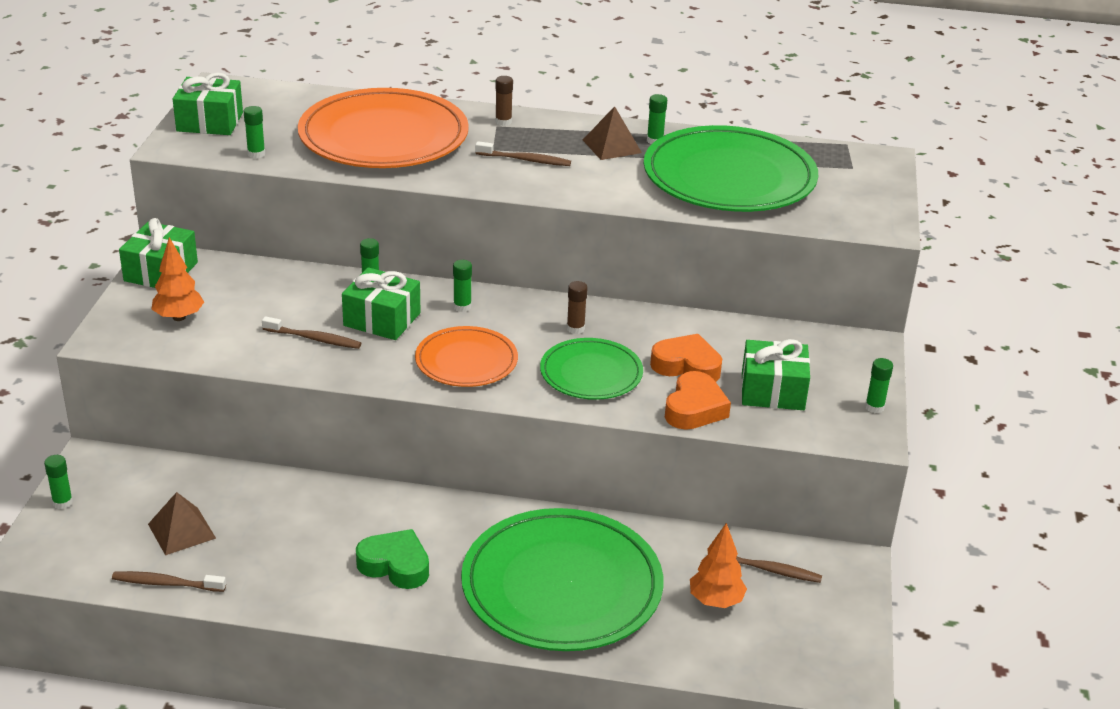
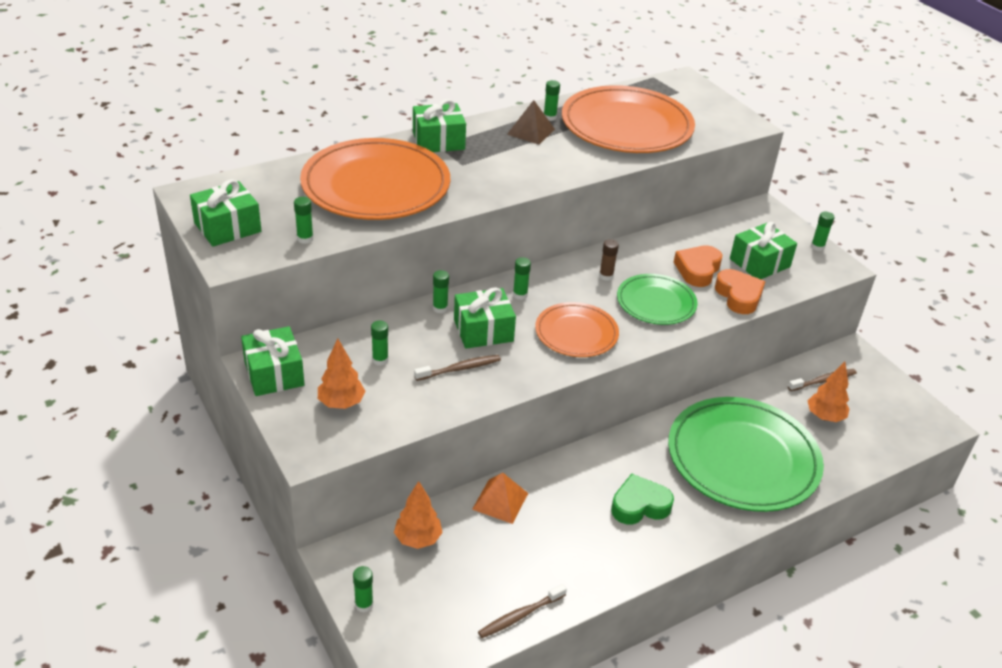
camera: 40 degrees left, 5 degrees up
(168, 481) = (418, 539): none -> orange tree
(182, 531) = (478, 570): brown pyramid -> none
(258, 301) = (380, 360): none -> green glue stick
(275, 492) = (500, 501): none -> orange pyramid
(503, 122) = (438, 141): brown glue stick -> green gift
(525, 160) = (494, 164): brown toothbrush -> none
(687, 366) = (697, 270): orange heart -> orange heart turned 45 degrees counterclockwise
(729, 177) = (626, 126): green plate -> orange plate

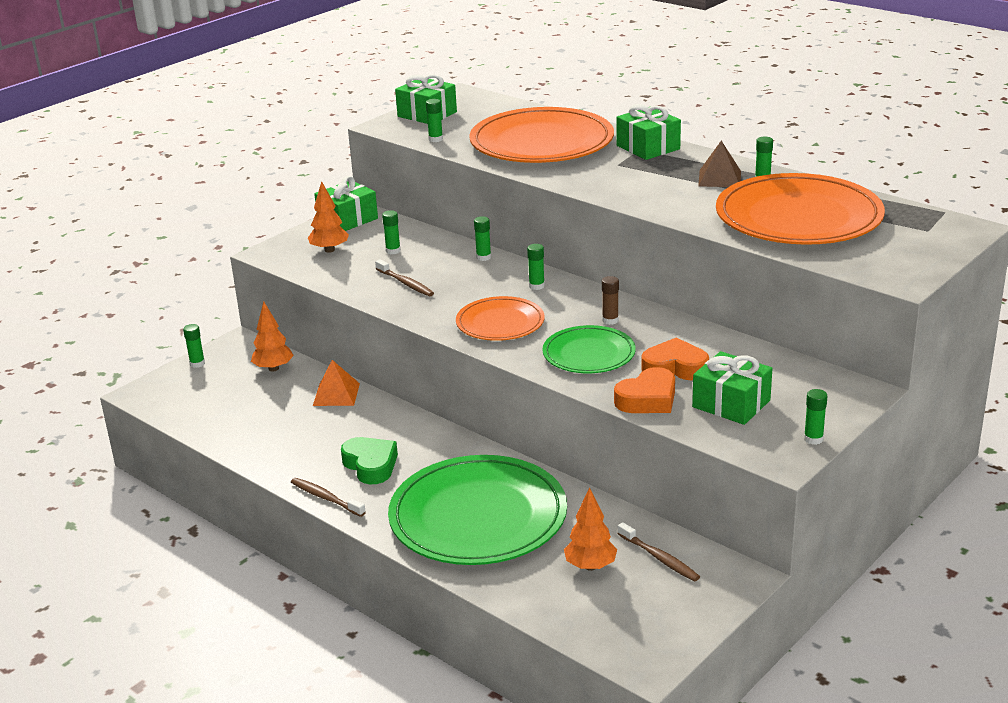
camera: 75 degrees right, 10 degrees down
(483, 330) = (467, 281): green gift -> none
(520, 616) = (211, 431): brown toothbrush -> brown toothbrush (326, 498)

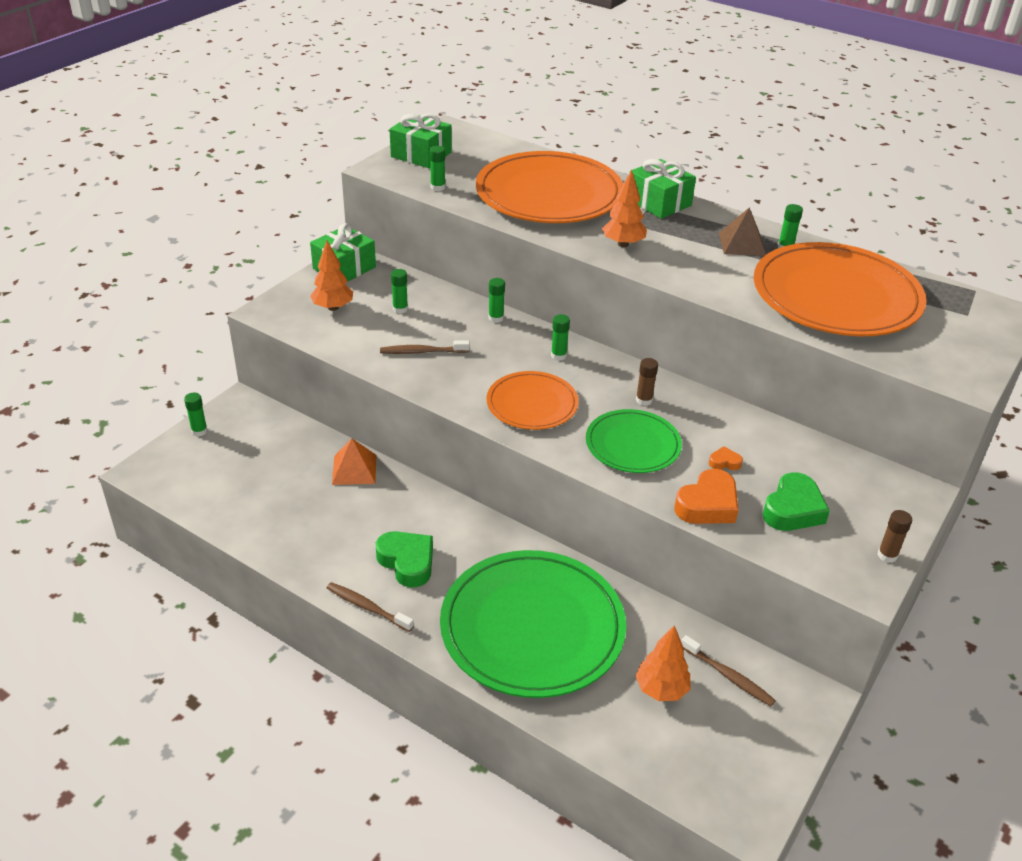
camera: 10 degrees left, 10 degrees up
(273, 368) = (282, 437): orange tree -> orange tree (623, 244)
(405, 283) = (422, 352): brown toothbrush -> brown toothbrush turned 135 degrees clockwise
(675, 368) = (724, 462): orange heart -> orange heart, size x0.48
(731, 404) = (793, 509): green gift -> green heart
(813, 439) = (887, 555): green glue stick -> brown glue stick

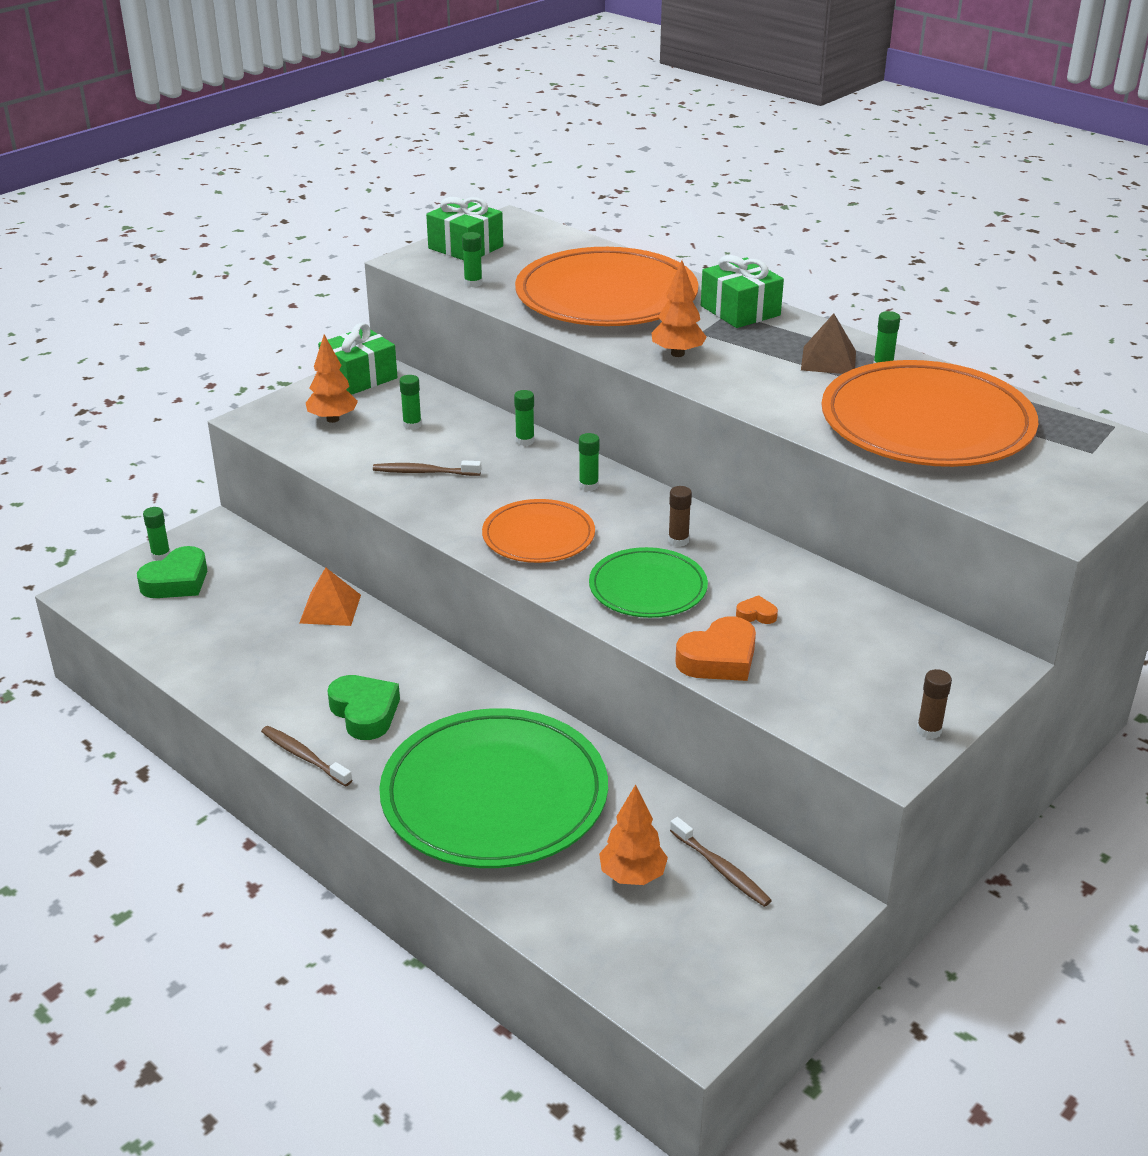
camera: 10 degrees right, 5 degrees down
(793, 509) = (825, 672): green heart -> green heart (177, 581)

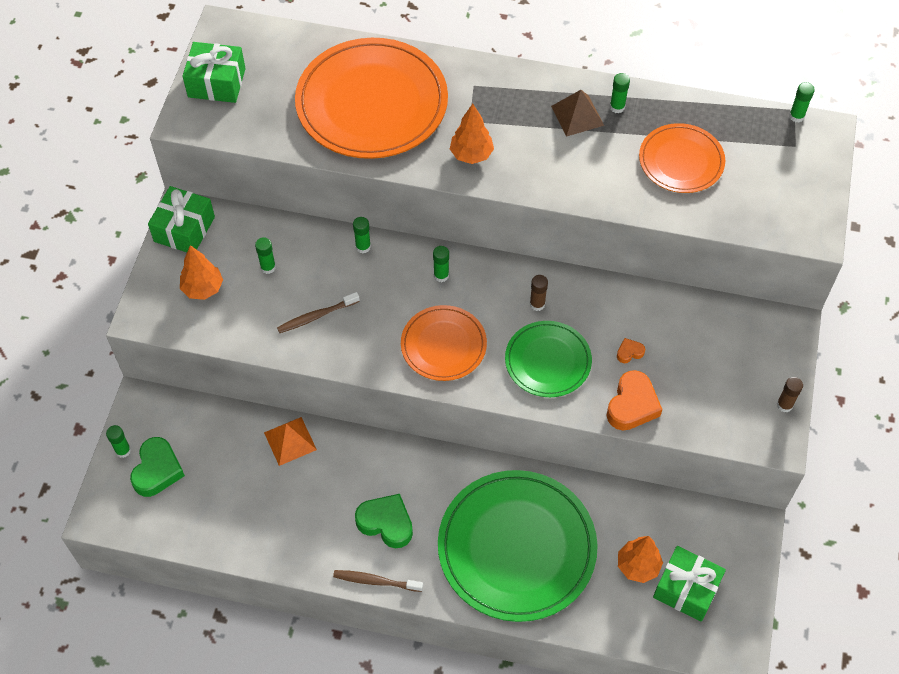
camera: 30 degrees left, 25 degrees up
(473, 283) = (259, 130): green glue stick -> green glue stick (796, 116)
(721, 869) = (683, 533): brown toothbrush -> none
(740, 310) = (480, 79): green gift -> green gift (686, 589)
(926, 423) = (681, 161): orange plate -> orange plate, size x0.55

